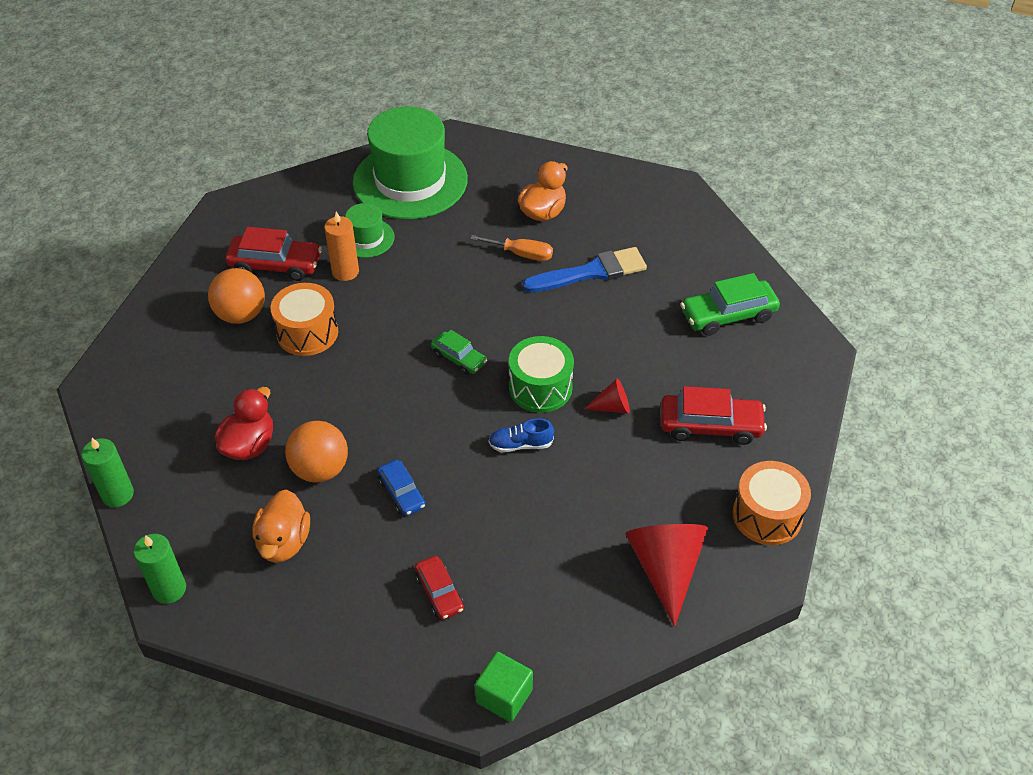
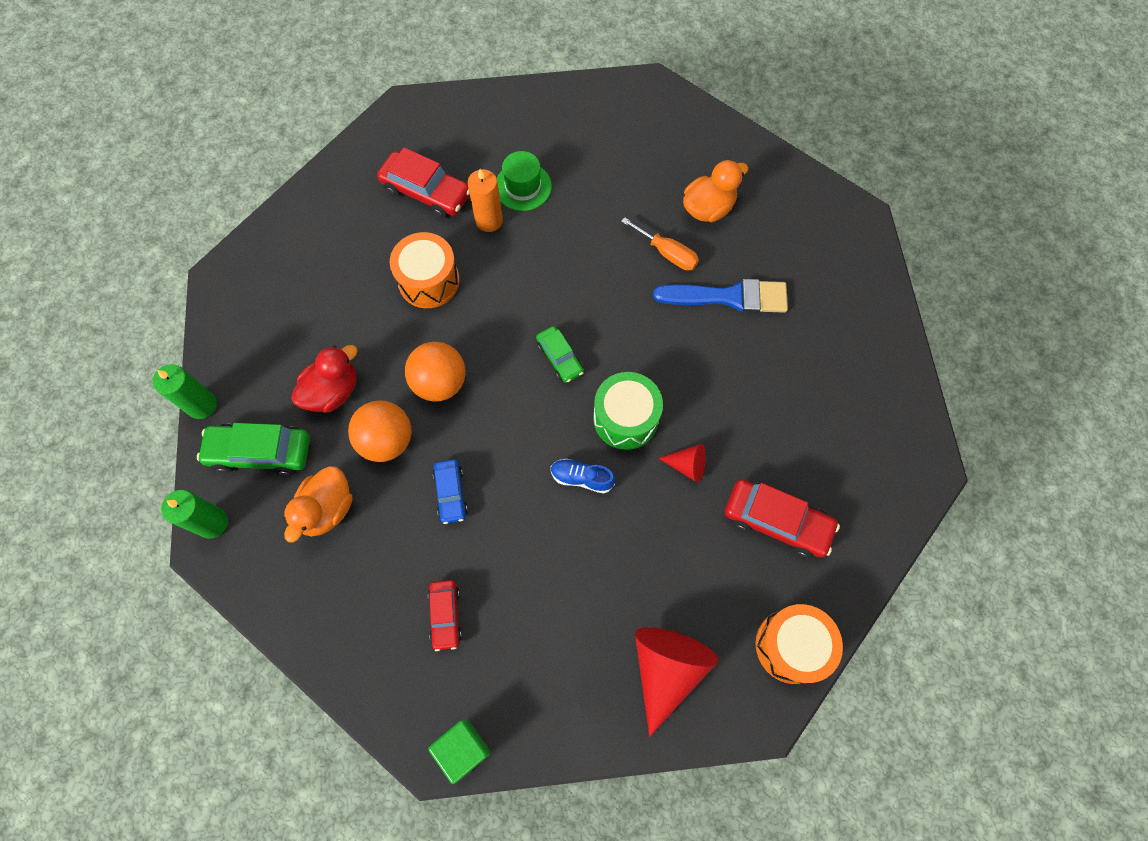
camera: 20 degrees right, 20 degrees up
(241, 314) = (375, 240): orange ball -> orange ball (440, 382)
(410, 181) = (590, 129): green hat -> none
(728, 315) = (849, 395): green car -> green car (260, 452)

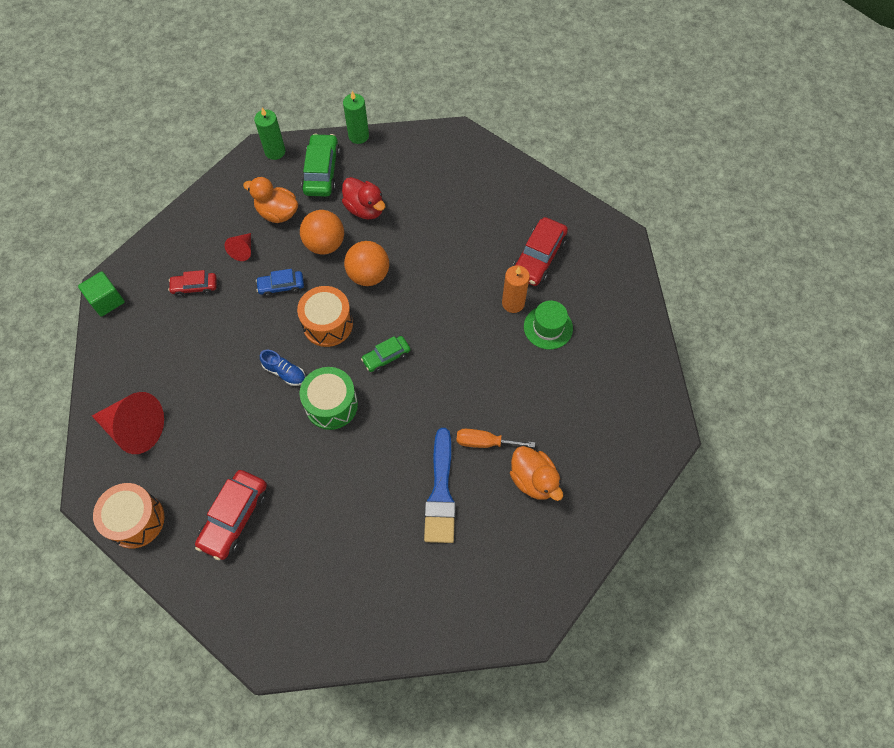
camera: 90 degrees right, 5 degrees down
(429, 281) = (456, 263): orange drum -> orange drum (327, 324)
(581, 478) = (285, 372): blue shoe -> blue shoe turned 105 degrees clockwise
(667, 253) = (484, 442): orange screwdriver -> orange screwdriver turned 60 degrees clockwise
(687, 465) = (288, 450): red cone -> red cone (243, 250)

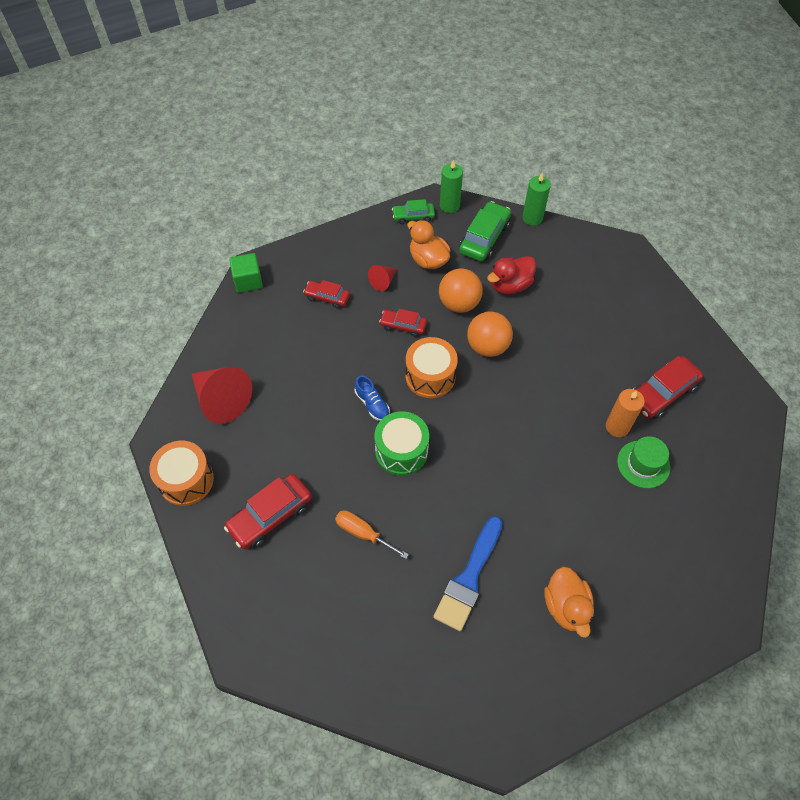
camera: 25 degrees right, 5 degrees down
(281, 286) = (403, 326): blue car -> red car
(365, 209) = (510, 285): red duck -> red duck turned 75 degrees clockwise
(386, 357) = (471, 428): green car -> green car (413, 216)
(484, 442) = (532, 548): orange screwdriver -> orange screwdriver (363, 533)

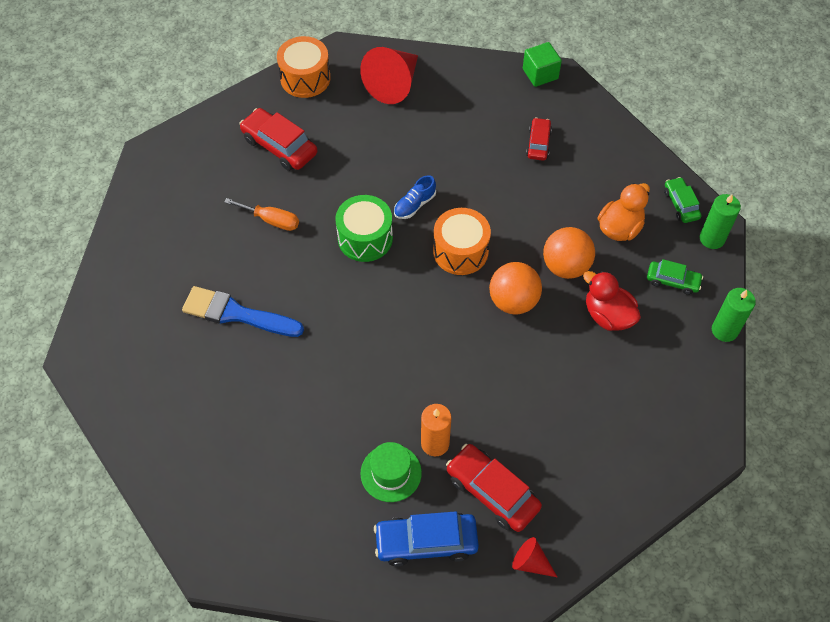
camera: 80 degrees right, 0 degrees up
(363, 533) = (271, 220): orange screwdriver -> orange screwdriver turned 90 degrees clockwise
(383, 281) = (575, 190): red cone -> red cone (531, 562)
(403, 326) = (520, 217): red car -> none
(484, 238) = (672, 281): green car -> green car, size x0.60
(566, 607) = (215, 403): orange duck -> none
(704, 447) = (426, 542): none -> blue car

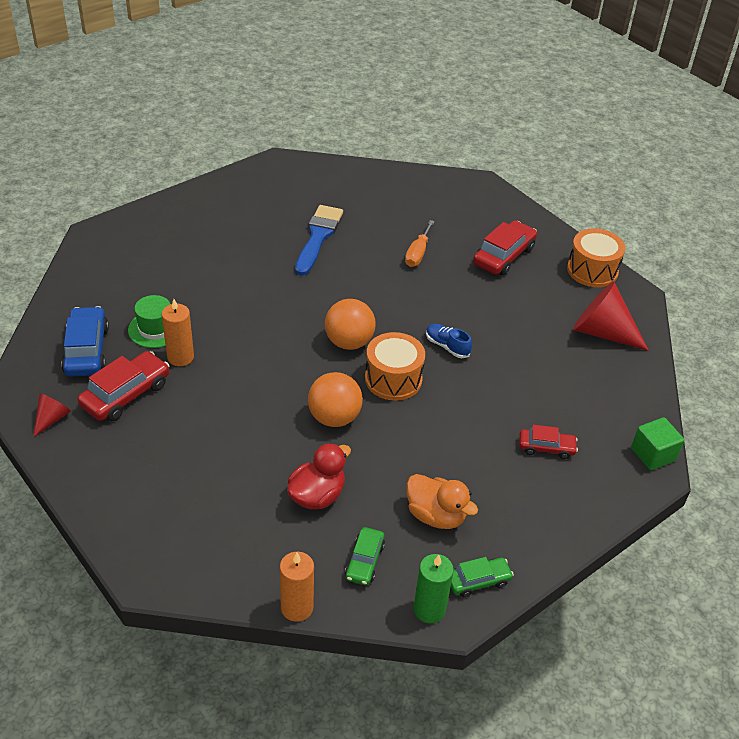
camera: 85 degrees right, 15 degrees down
(365, 238) = (403, 312): green drum -> none
(565, 266) = (380, 463): orange ball -> orange ball (349, 342)
(724, 330) = (297, 607): green candle -> orange candle

